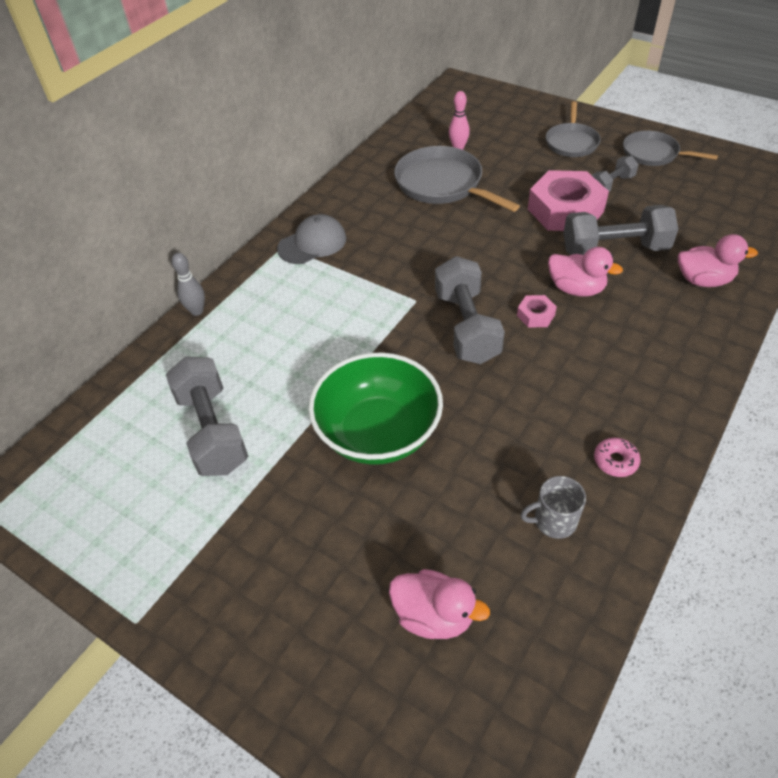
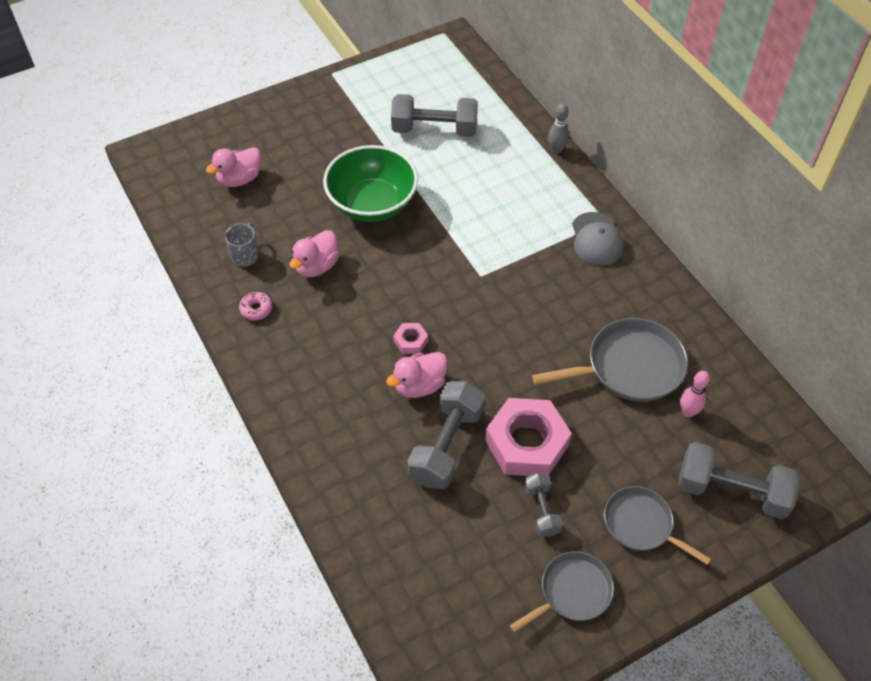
camera: 115 degrees right, 5 degrees up
(466, 326) = (430, 292): grey dumbbell -> grey dumbbell (731, 491)
(703, 280) = (363, 485): pink duck -> pink duck (317, 266)

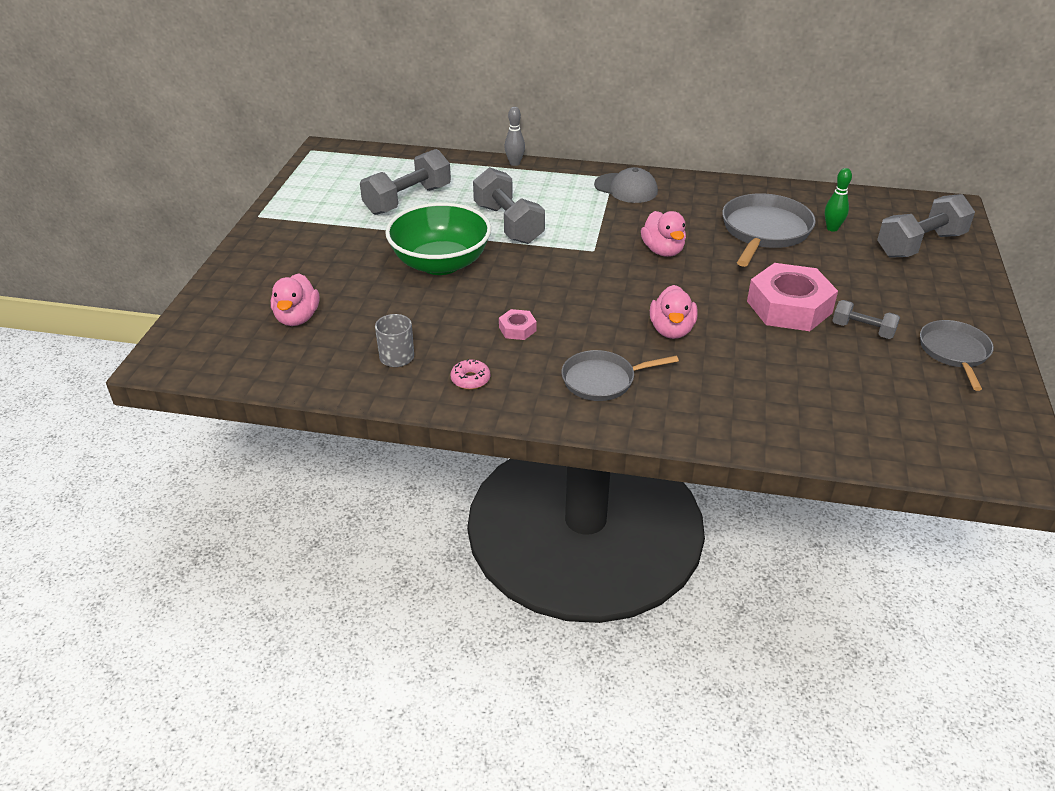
camera: 50 degrees left, 15 degrees down
(317, 266) = (468, 323): pink duck -> pink duck (663, 251)
(410, 341) = (618, 313): pink nut -> pink nut (517, 329)
(446, 445) = (750, 345): grey dumbbell -> grey dumbbell (508, 224)
(641, 524) = (916, 293): grey pan -> grey pan (602, 380)
(688, 412) = (832, 228): pink bowling pin -> green bowling pin

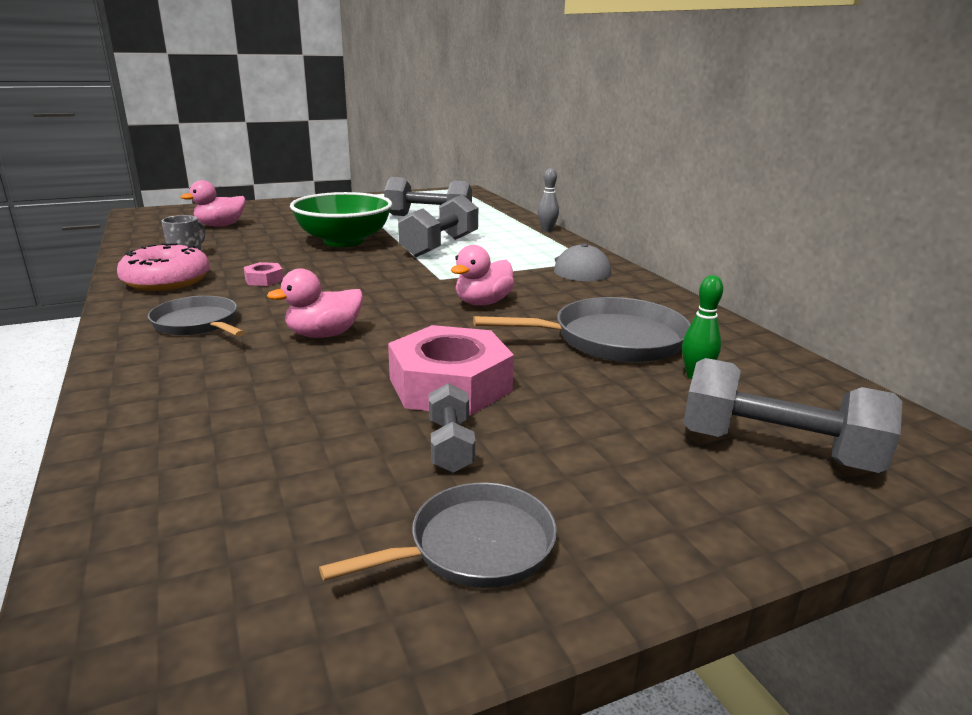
camera: 55 degrees right, 15 degrees down
(470, 379) = (167, 280): pink donut -> pink donut, size x2.14

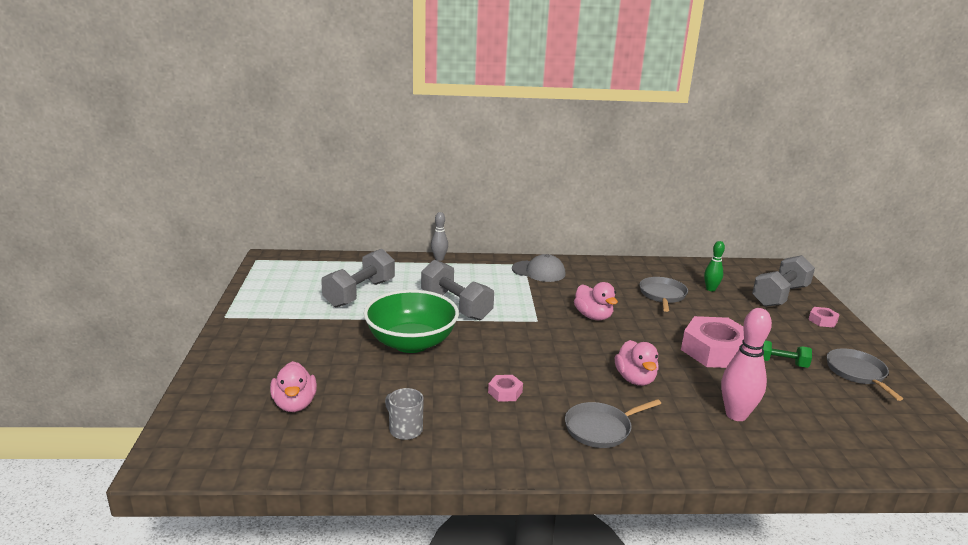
camera: 70 degrees left, 0 degrees up
(167, 280) = (484, 442): pink donut -> none
(249, 404) = (736, 415): none -> pink bowling pin
(450, 446) = (781, 363): grey dumbbell -> green dumbbell
(612, 339) = (662, 295): grey pan -> grey pan, size x0.64
(714, 506) = (822, 320): none -> pink nut

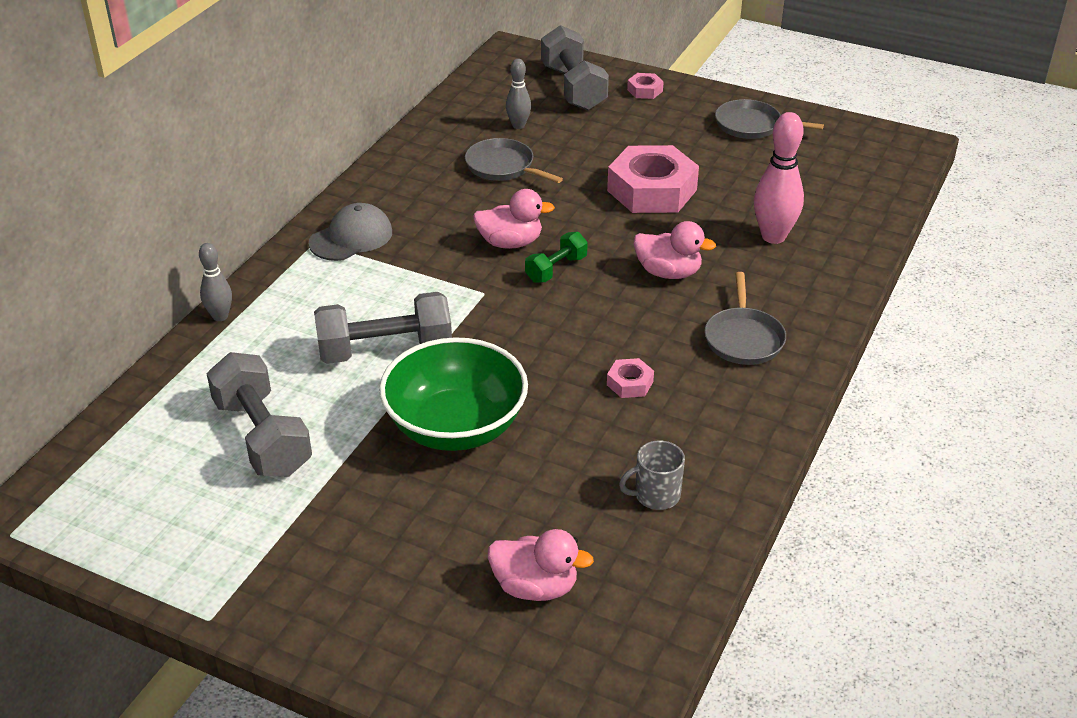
camera: 60 degrees left, 15 degrees up
(710, 289) = (518, 125): green bowling pin -> grey bowling pin
(781, 363) = (704, 161): green dumbbell -> green dumbbell (556, 269)

